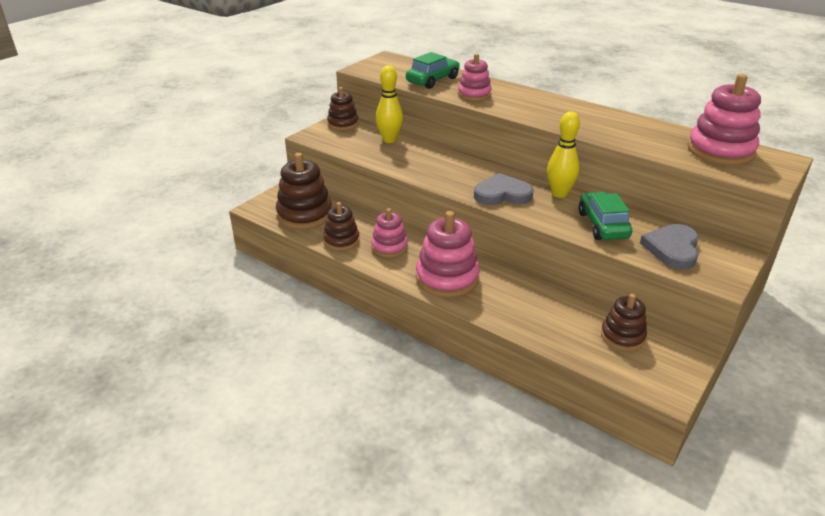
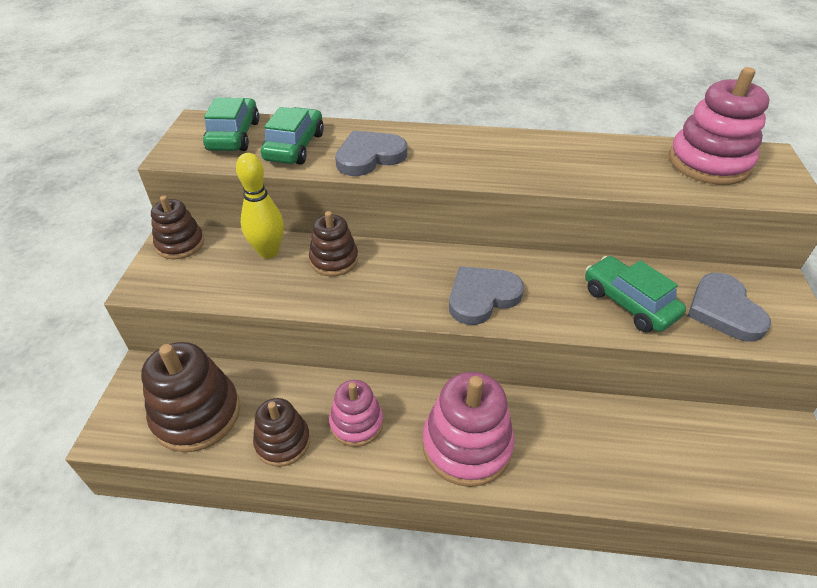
camera: 30 degrees left, 10 degrees up
(401, 68) = (234, 135): none -> green car
(474, 94) = (369, 157): pink stacking toy -> grey heart
(559, 193) = (543, 269): yellow bowling pin -> none
(622, 336) = (715, 442): brown stacking toy -> brown stacking toy (334, 260)

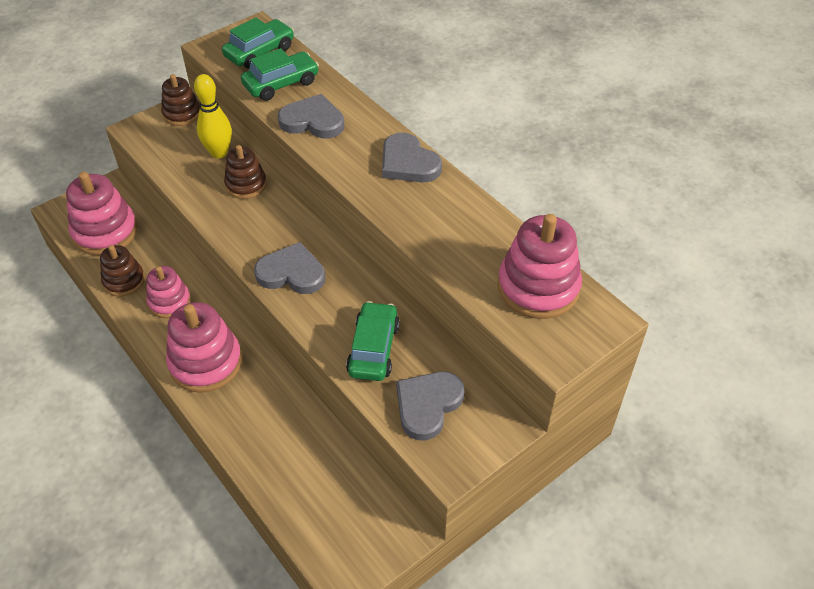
camera: 45 degrees right, 5 degrees up
(197, 414) = (105, 232): brown stacking toy -> pink stacking toy
(492, 143) = (408, 163): none -> grey heart

